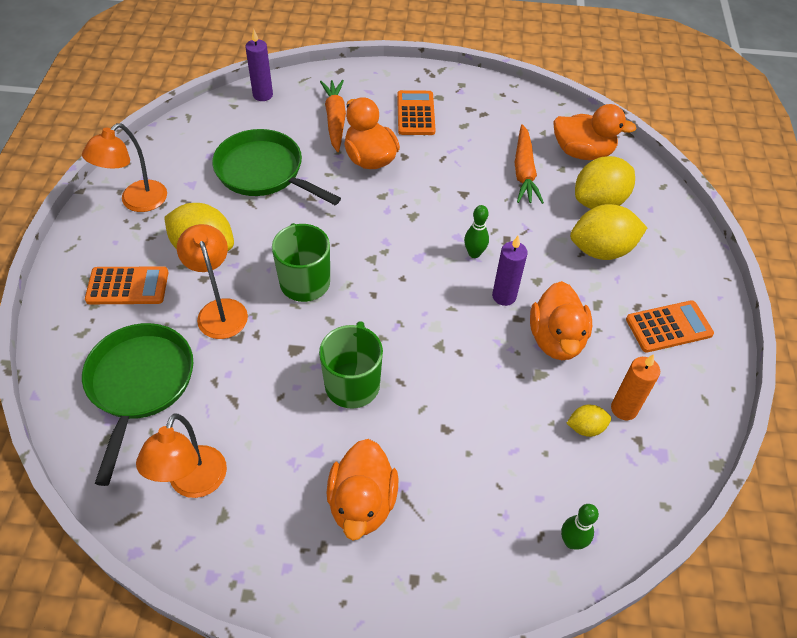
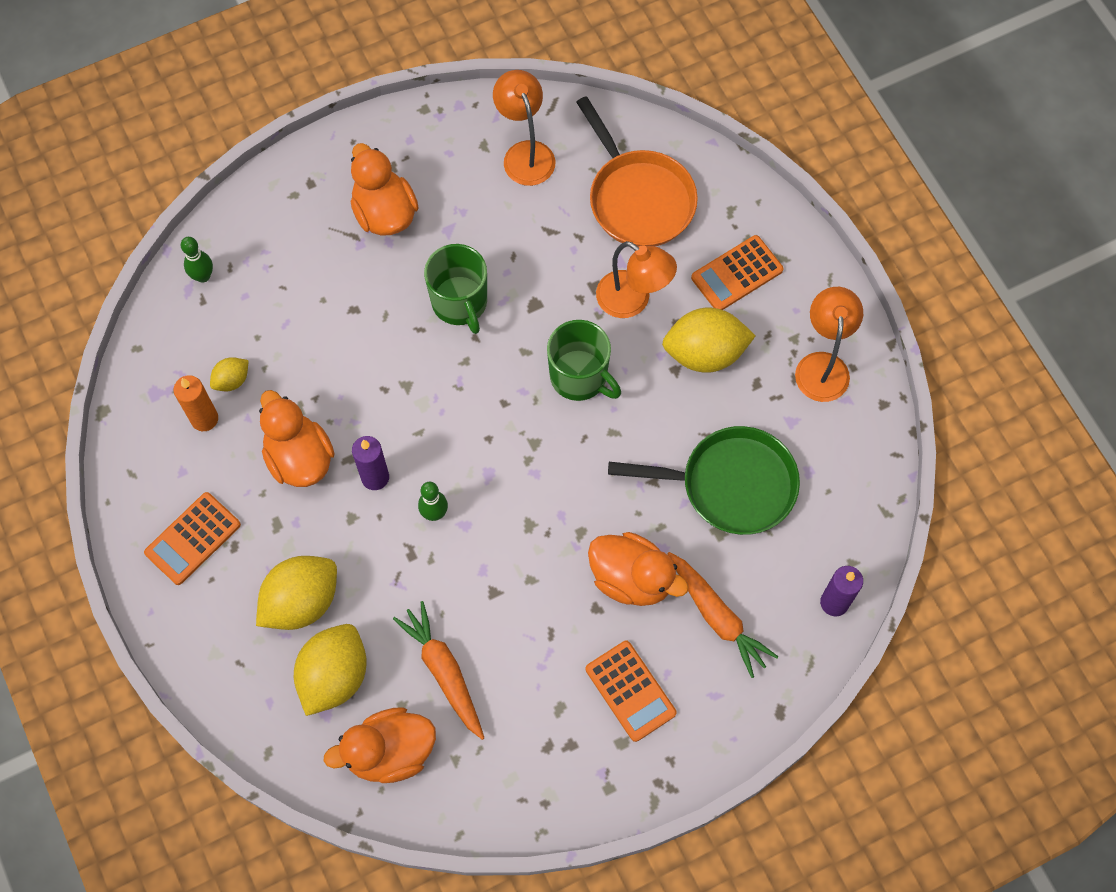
camera: 150 degrees right, 15 degrees up
(139, 384) = (638, 198): green pan -> orange pan

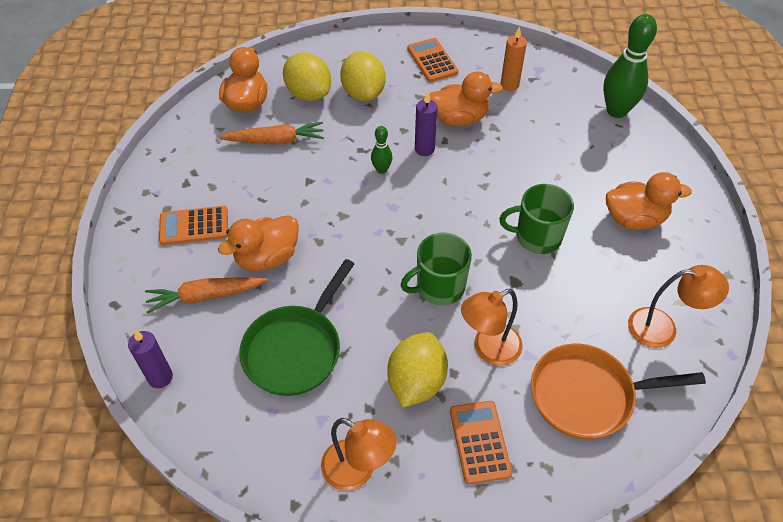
camera: 115 degrees right, 15 degrees down
(203, 276) = (616, 111): green bowling pin -> green bowling pin, size x2.04
(232, 380) = (531, 103): yellow lemon -> none

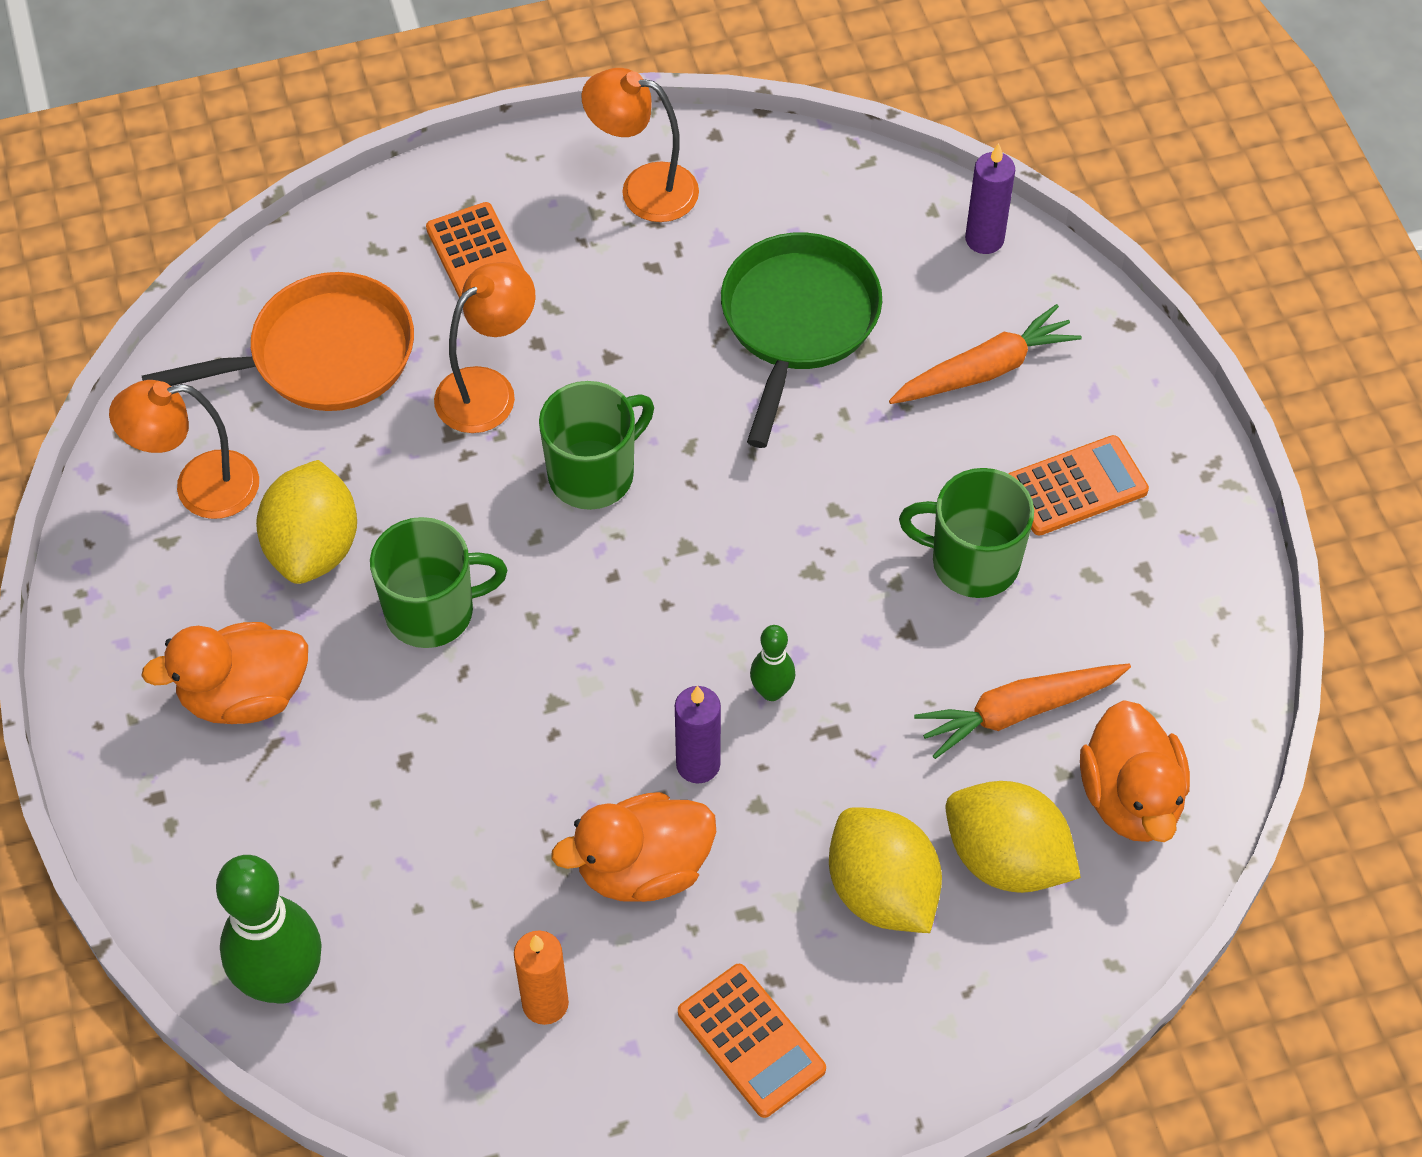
camera: 165 degrees right, 5 degrees up
(263, 203) = (972, 562): none -> green mug
(267, 257) = (914, 459): orange duck -> none
(416, 382) = (592, 317): yellow lemon -> yellow lemon (313, 547)

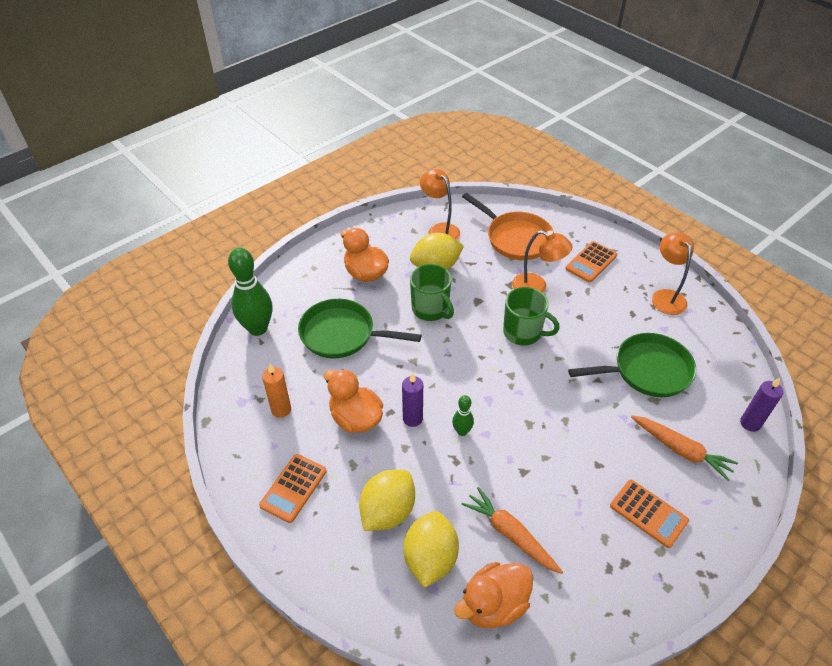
camera: 65 degrees right, 10 degrees down
(404, 811) = (342, 334): none -> green pan
(972, 562) = (576, 484): green mug -> none

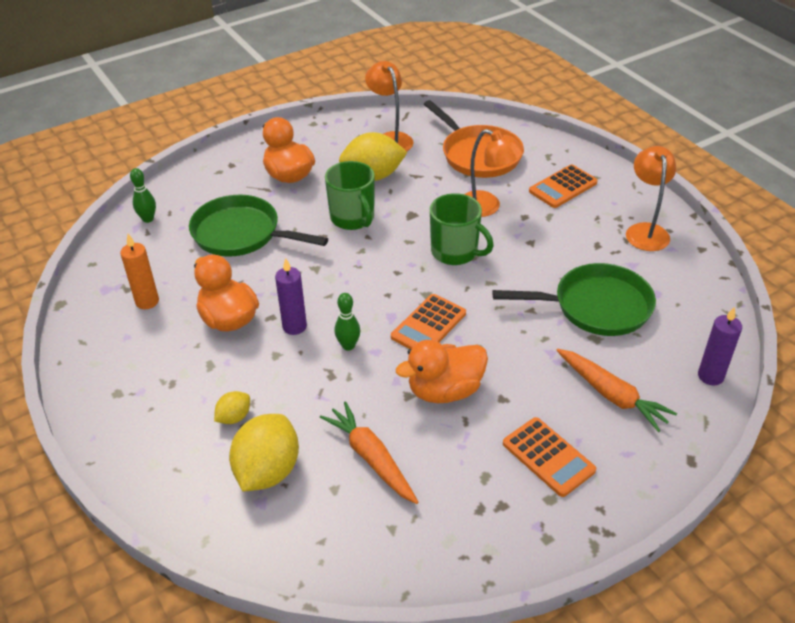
camera: 10 degrees right, 5 degrees down
(258, 328) = (148, 219): green bowling pin -> green bowling pin, size x0.49
(293, 488) = (135, 381): orange calculator -> orange calculator (428, 325)
(388, 511) = (234, 417): yellow lemon -> yellow lemon, size x0.50
(493, 605) = (326, 528): orange duck -> orange duck (444, 390)

